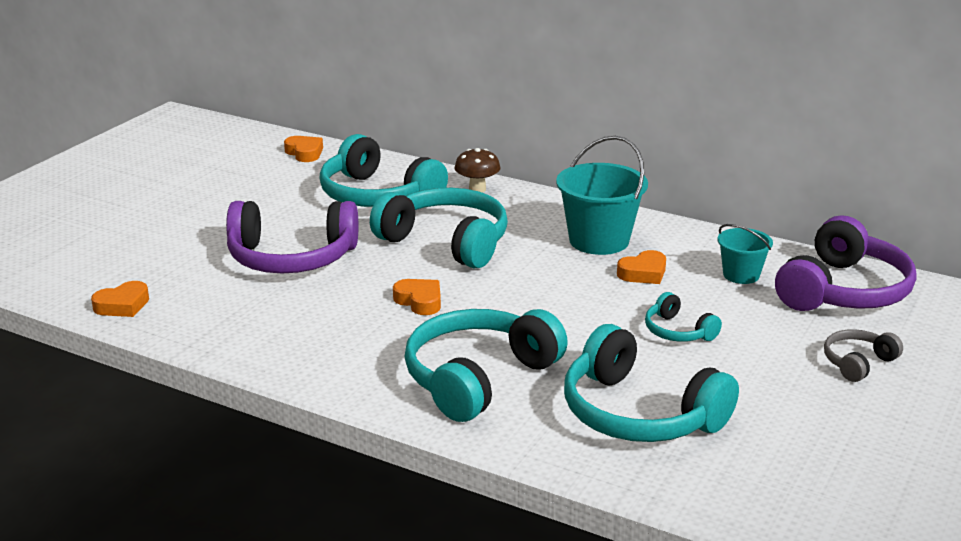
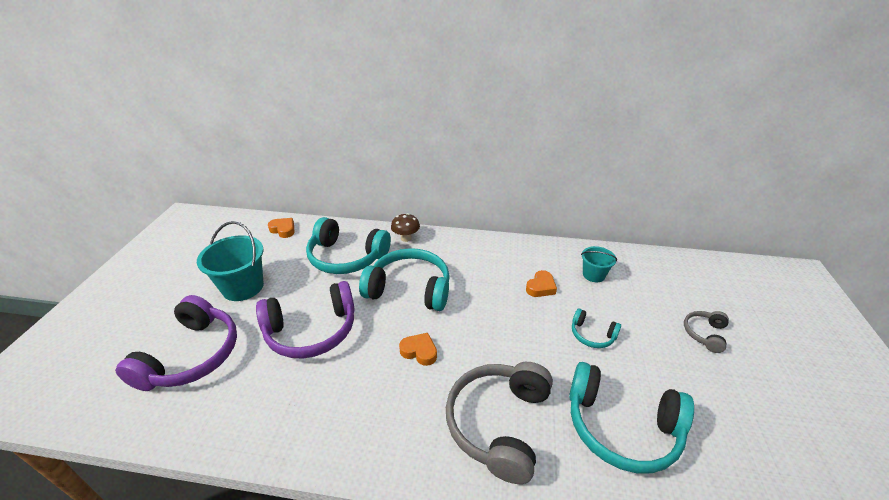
camera: 20 degrees left, 10 degrees up
(122, 305) = (194, 421): orange heart -> none
(478, 378) = (499, 423): turquoise headphones -> grey headphones
(599, 240) = (499, 265): turquoise bucket -> turquoise bucket (243, 287)
(843, 291) = (653, 274): purple headphones -> purple headphones (192, 355)

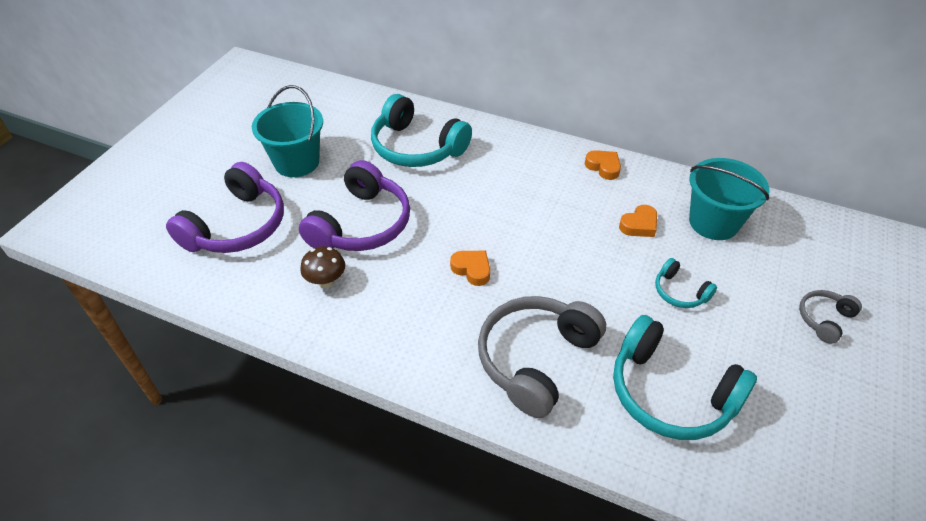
camera: 15 degrees right, 10 degrees up
(283, 230) = (351, 101): orange heart -> orange heart (603, 167)
(312, 331) = (361, 224): purple headphones -> purple headphones turned 60 degrees counterclockwise
(406, 238) = (492, 135): brown mushroom -> brown mushroom (326, 281)
(409, 289) = (480, 198): turquoise headphones -> none
(593, 275) = (713, 222): turquoise bucket -> turquoise bucket, size x1.75

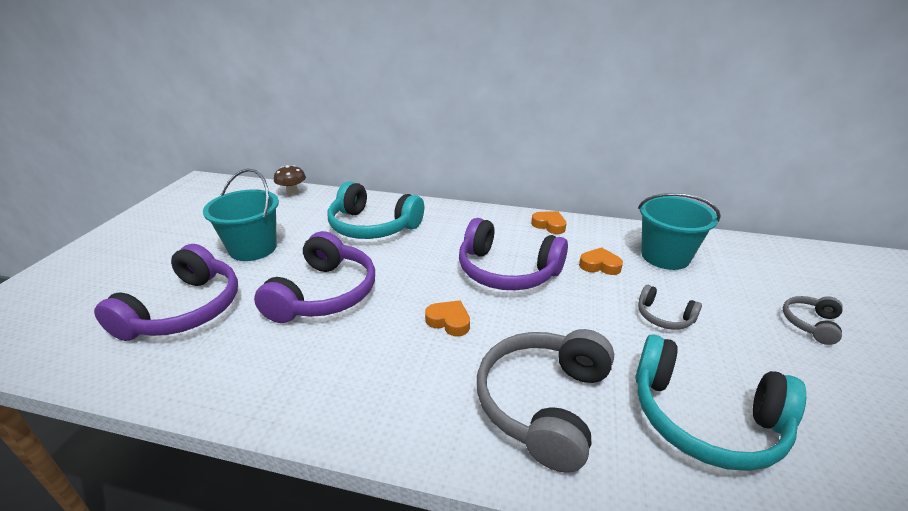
camera: 10 degrees left, 15 degrees down
(326, 281) = (288, 352): brown mushroom -> brown mushroom (292, 193)
(541, 220) = (507, 271): none -> purple headphones
(639, 225) = (600, 265): orange heart -> orange heart turned 120 degrees counterclockwise
(679, 292) = (664, 317): turquoise headphones -> grey headphones

